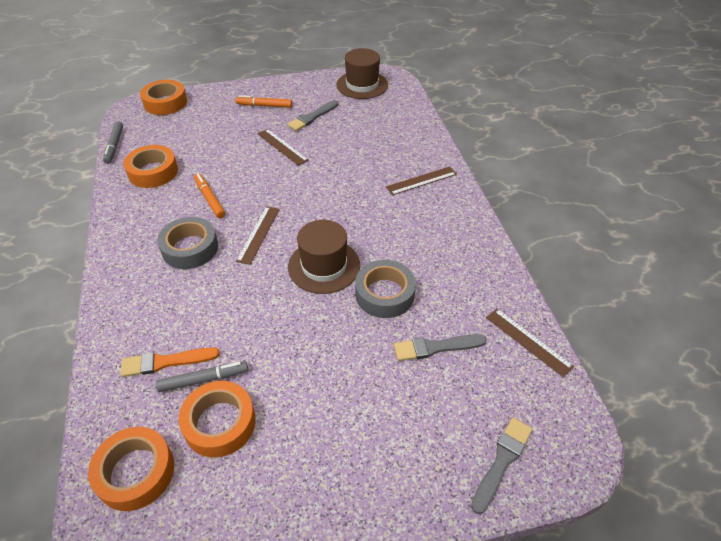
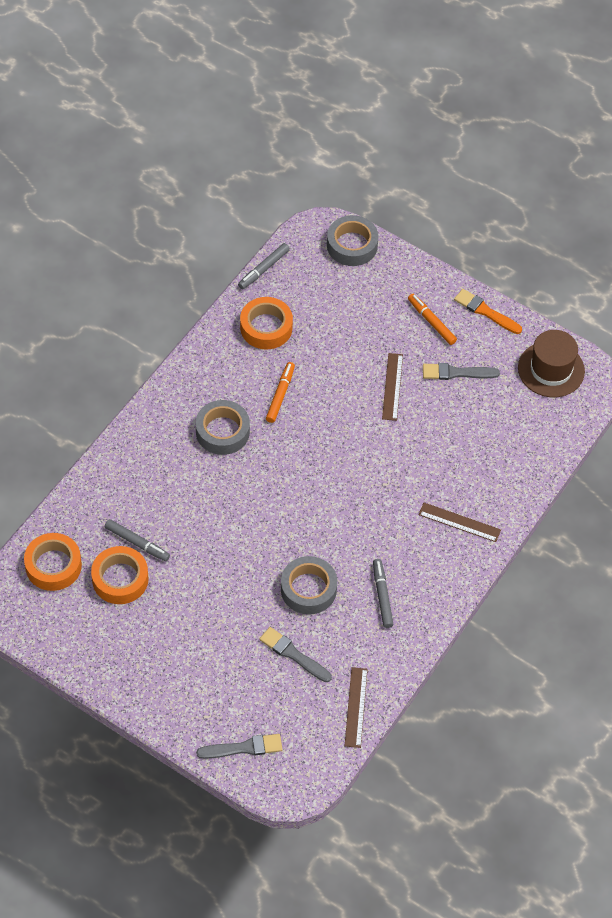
camera: 45 degrees right, 10 degrees up
(165, 103) = (352, 245): orange tape -> grey tape
(165, 362) = (127, 510): orange brush -> orange brush (485, 311)
(258, 234) = (280, 461): brown ruler -> none
(324, 266) = (295, 530): brown hat -> none
(437, 256) = (382, 596): none -> grey marker

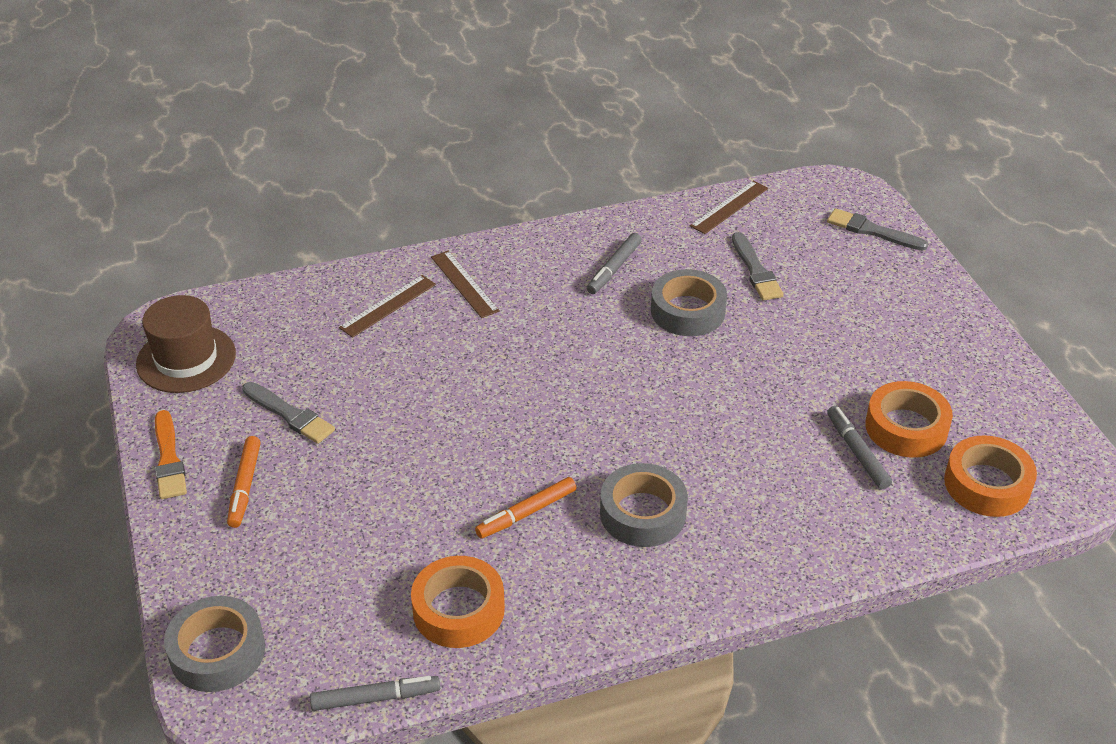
camera: 140 degrees left, 15 degrees down
(392, 386) = (380, 443): brown ruler -> brown ruler (388, 306)

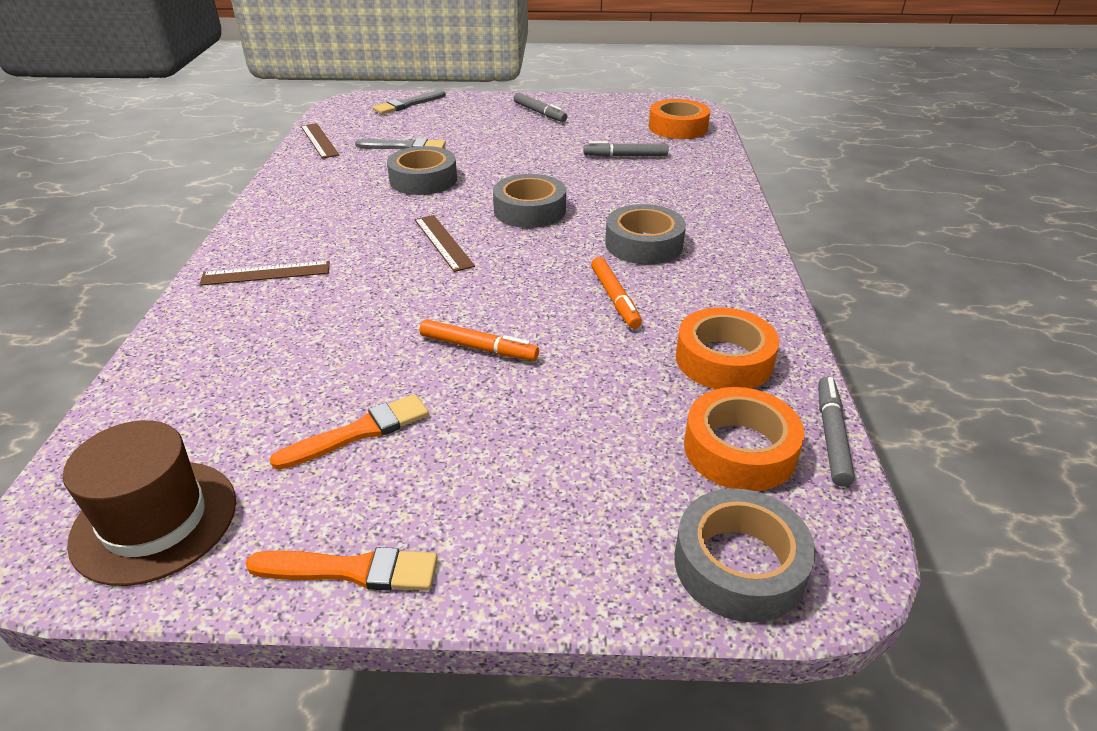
camera: 70 degrees left, 5 degrees down
(245, 486) = (458, 494): orange marker -> orange marker (478, 348)
(290, 415) = (359, 432): grey brush -> orange brush
(388, 306) = (245, 326): brown ruler -> brown ruler (443, 242)
(614, 269) = (336, 198): grey marker -> grey marker (539, 113)
(667, 408) = (529, 210): none -> grey tape
(906, 427) = (612, 137): orange tape -> orange tape (739, 449)

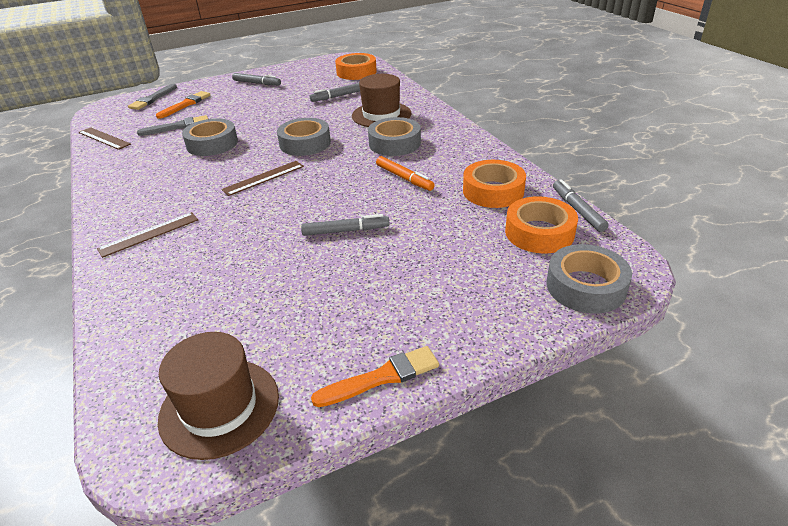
camera: 25 degrees left, 0 degrees up
(359, 432) = (313, 303): orange brush -> orange brush (185, 104)
(443, 242) = (263, 178): brown ruler -> brown ruler turned 75 degrees counterclockwise
(478, 348) = (346, 231): orange marker -> grey marker
(660, 197) = (381, 115): none -> brown hat

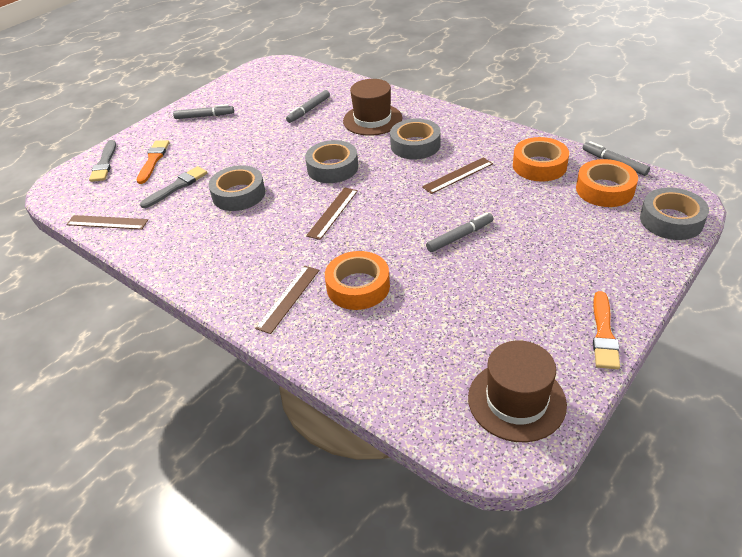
camera: 25 degrees left, 5 degrees up
(356, 72) = (297, 79): orange tape -> orange tape (358, 287)
(382, 377) = (604, 334): orange brush -> orange brush turned 150 degrees clockwise
(404, 178) = (458, 175): orange marker -> brown ruler

